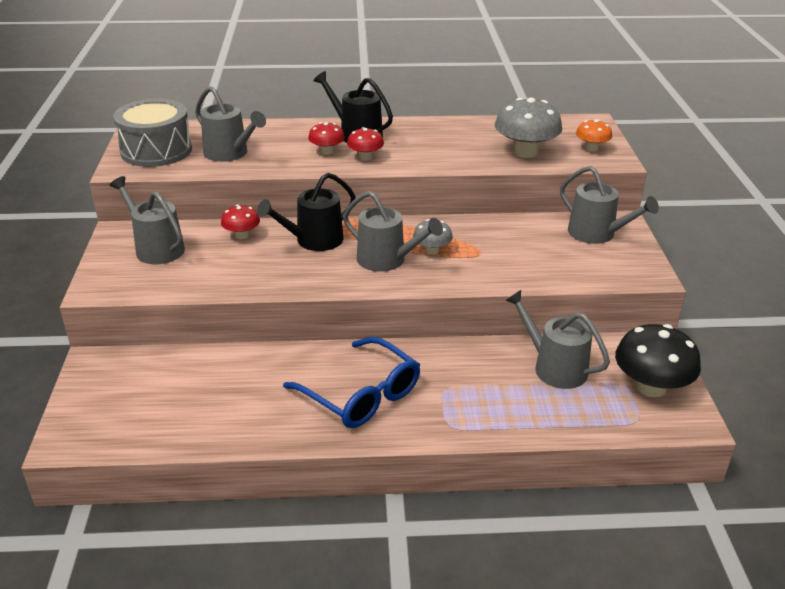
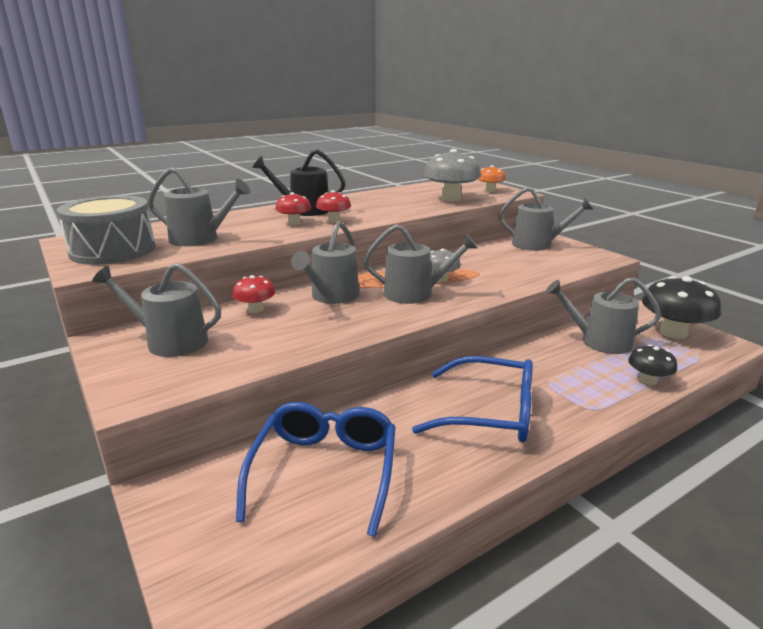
camera: 30 degrees left, 10 degrees down
(196, 390) = (324, 471): none -> blue glasses
(314, 240) = (332, 296): black watering can -> grey watering can
(542, 422) = (648, 380): none -> black mushroom

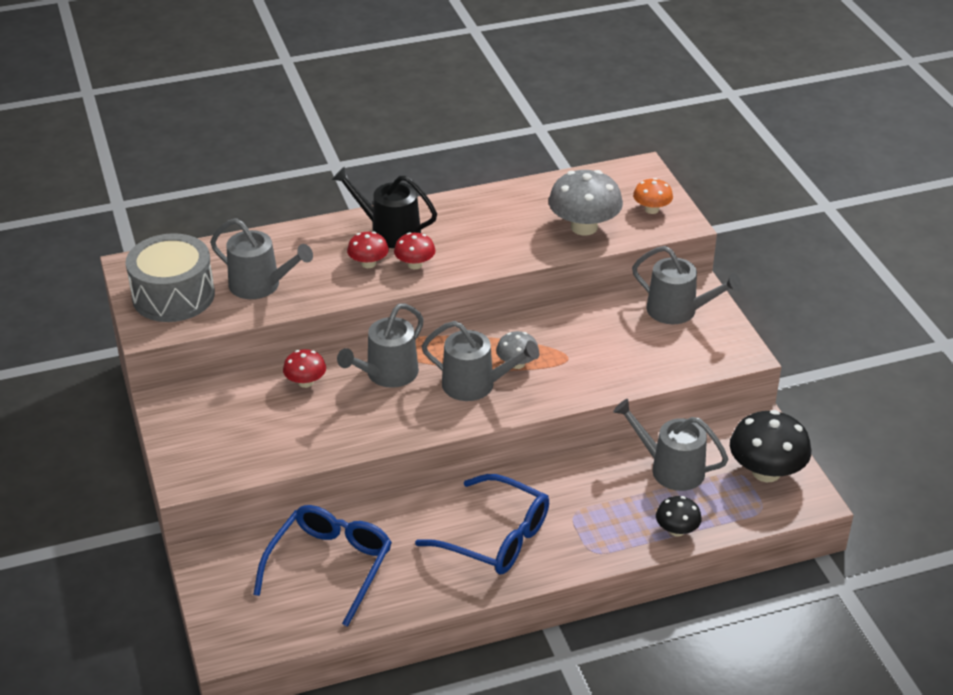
camera: 15 degrees right, 15 degrees up
(170, 341) = (220, 416): grey watering can -> none

